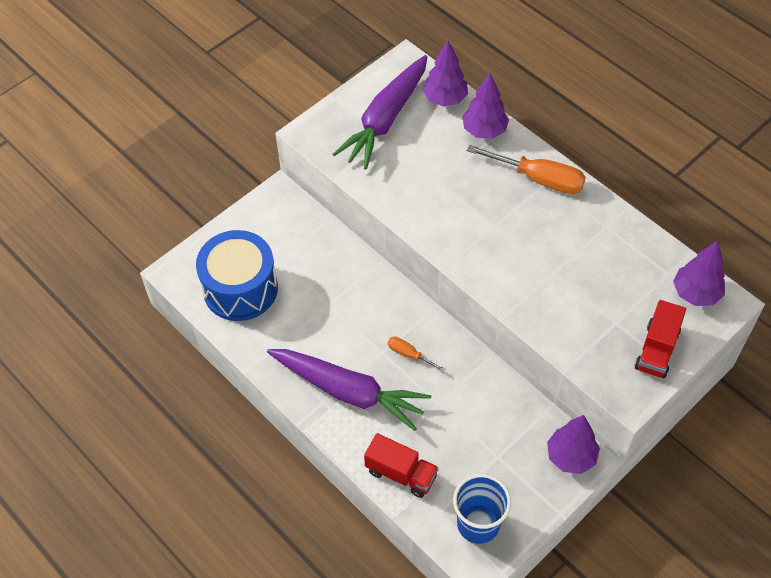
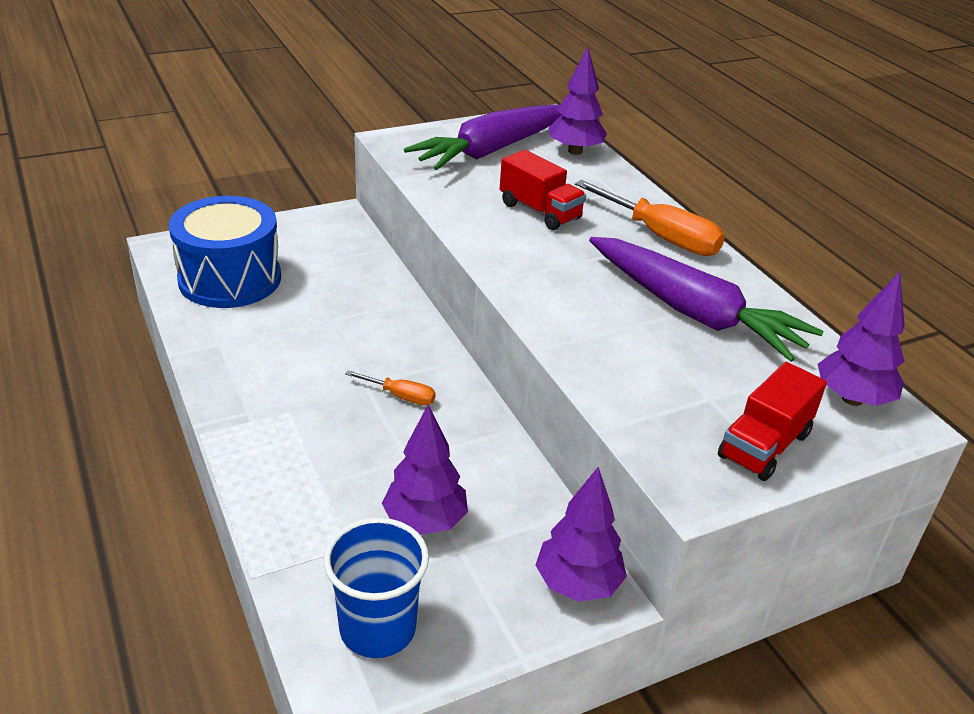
camera: 15 degrees right, 20 degrees down
(348, 391) = (291, 411): purple carrot -> purple carrot (693, 312)
(401, 473) = (299, 524): red truck -> red truck (540, 211)
(409, 355) = (400, 396): orange screwdriver -> orange screwdriver turned 150 degrees clockwise
(484, 131) = (610, 184): purple tree -> purple tree (425, 521)

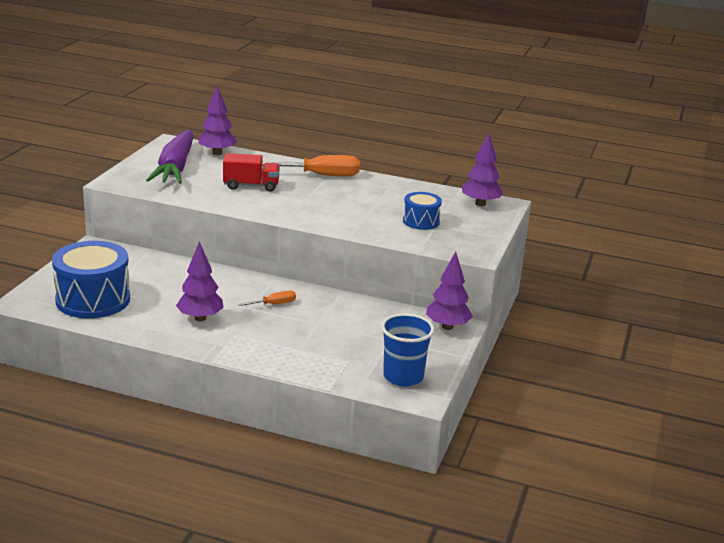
camera: 45 degrees left, 10 degrees down
(425, 521) = (362, 338): purple tree -> purple tree (200, 318)
(693, 312) = (382, 199): purple carrot -> none
(694, 379) = (421, 221): none -> blue drum
(764, 445) = (476, 231): red truck -> none

